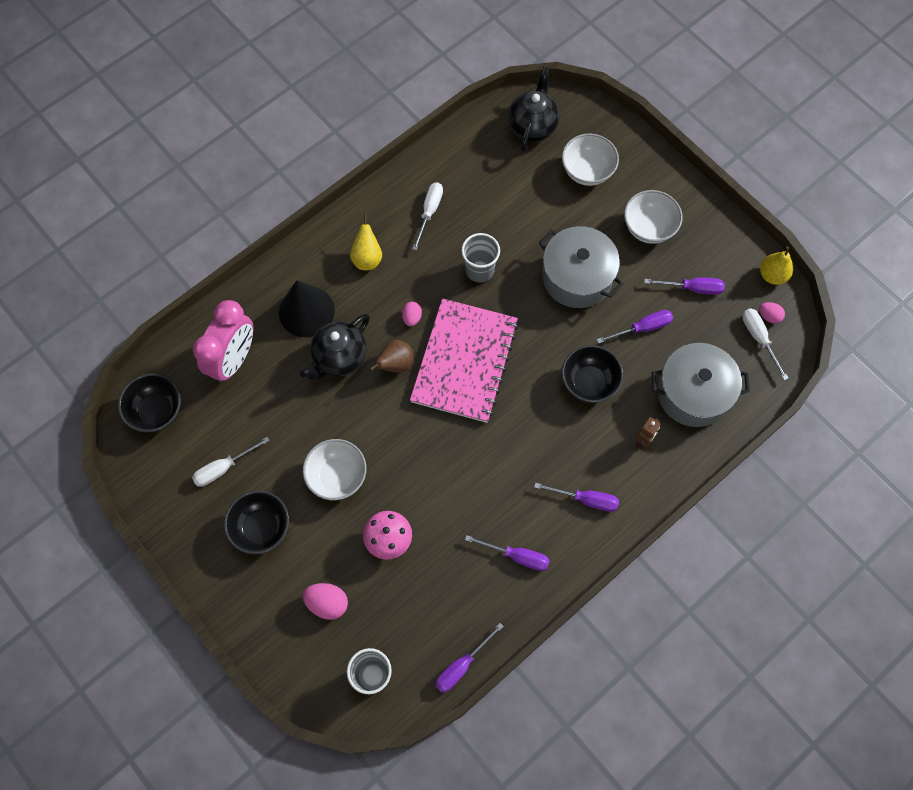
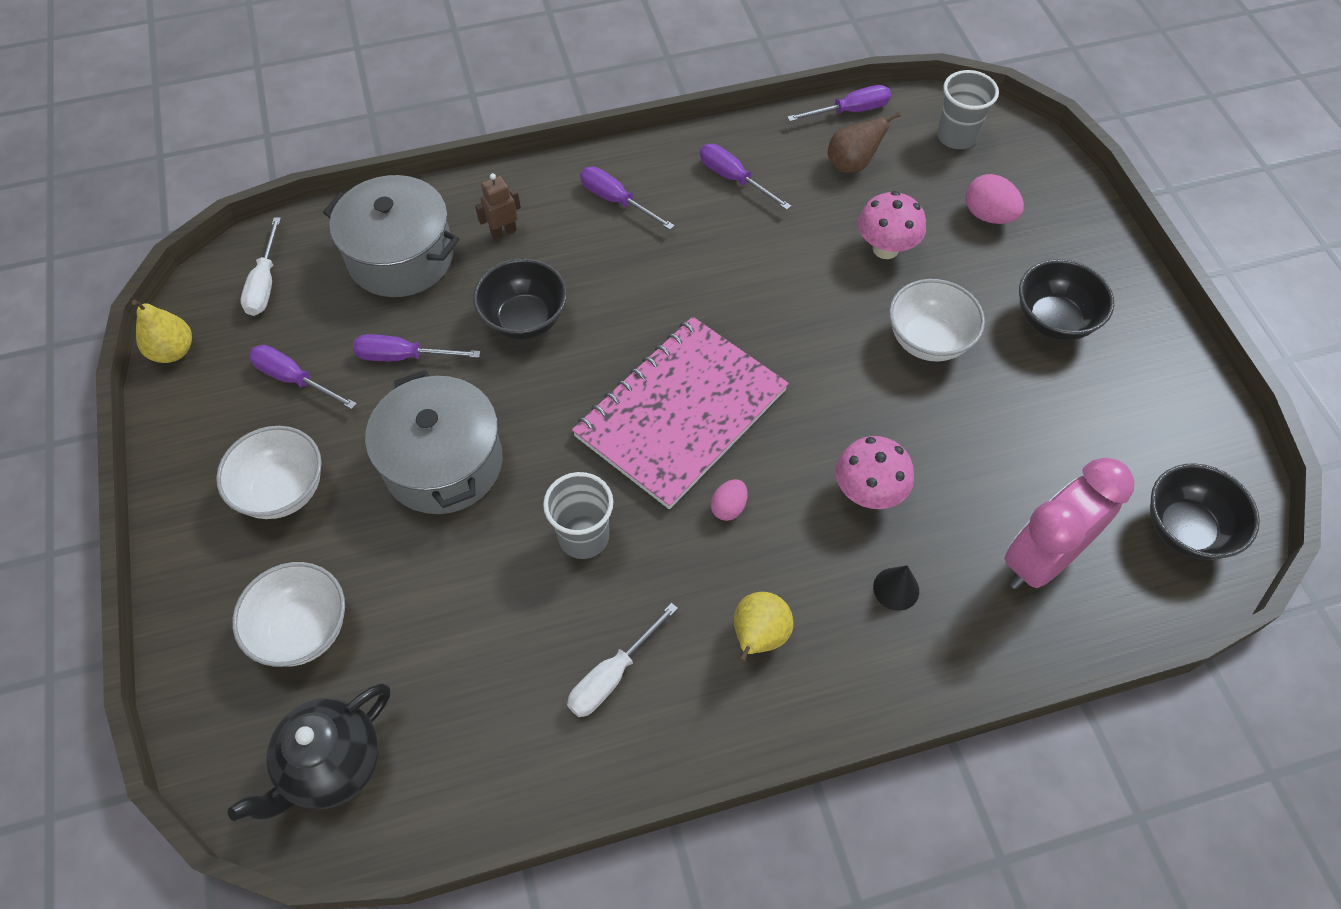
camera: 155 degrees left, 10 degrees down
(223, 468) = (1092, 411): white screwdriver -> none
(306, 311) = (896, 589): black cone -> black cone, size x0.46
(339, 358) = (868, 493): black teapot -> pink mushroom
(395, 364) = (785, 450): brown pear -> brown pear (852, 164)
(769, 316) = (227, 303): pink egg -> none

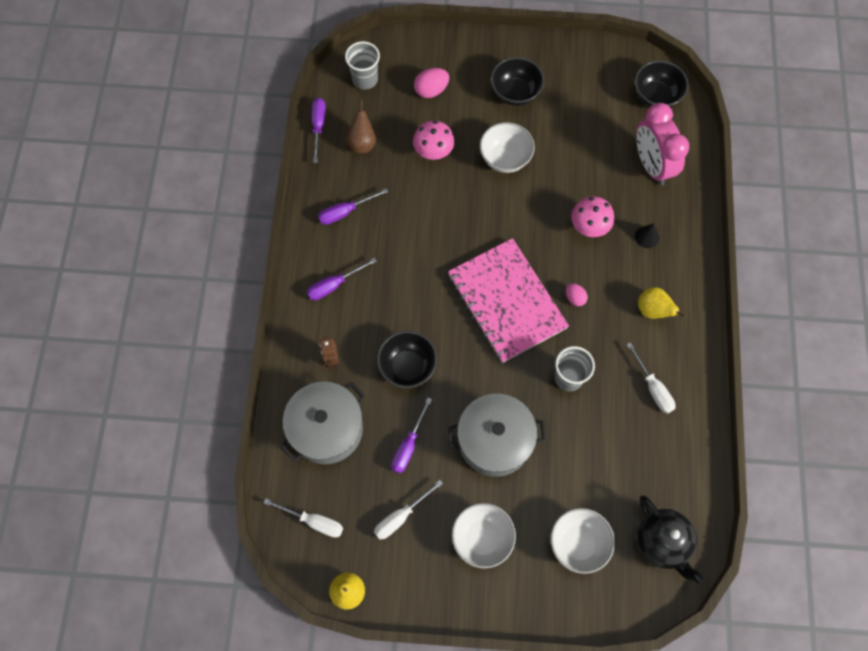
camera: 70 degrees left, 10 degrees up
(294, 379) = (401, 516): purple screwdriver -> white screwdriver

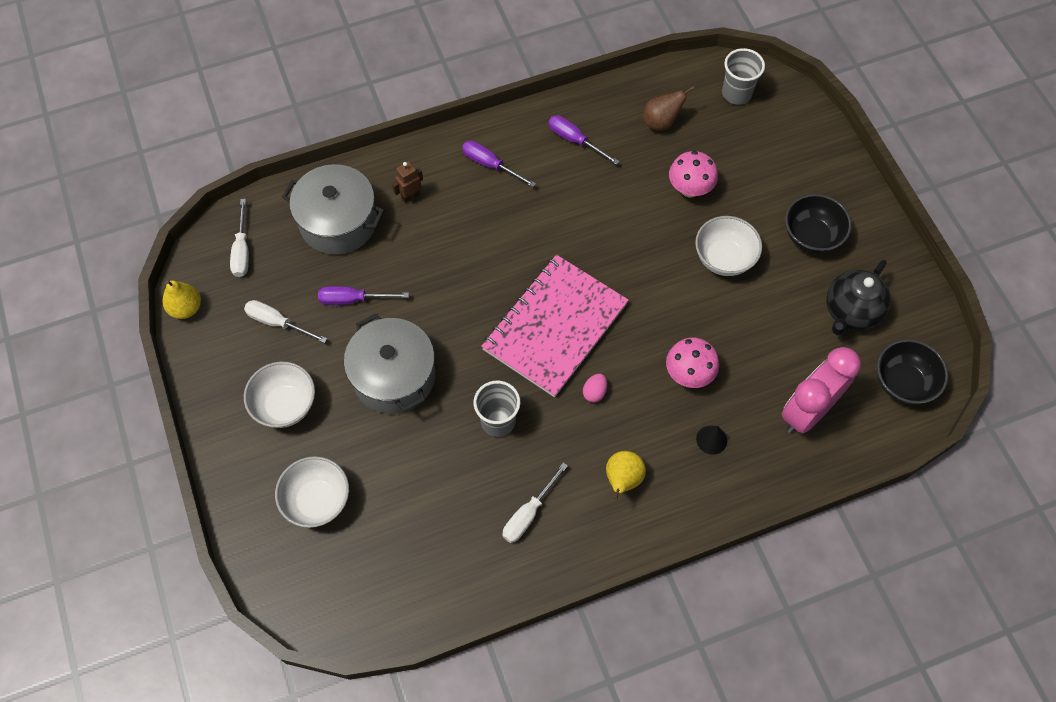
camera: 65 degrees right, 5 degrees down
(318, 126) = (656, 77): purple screwdriver -> none
(407, 366) = (436, 264): black bowl -> none
(431, 90) = (762, 157): pink egg -> none
(662, 542) = (353, 588): black teapot -> black teapot (850, 312)

